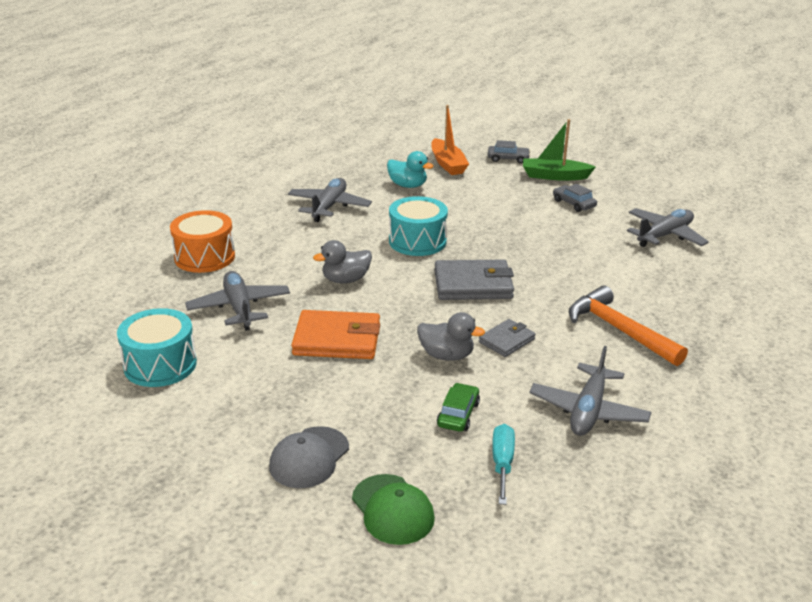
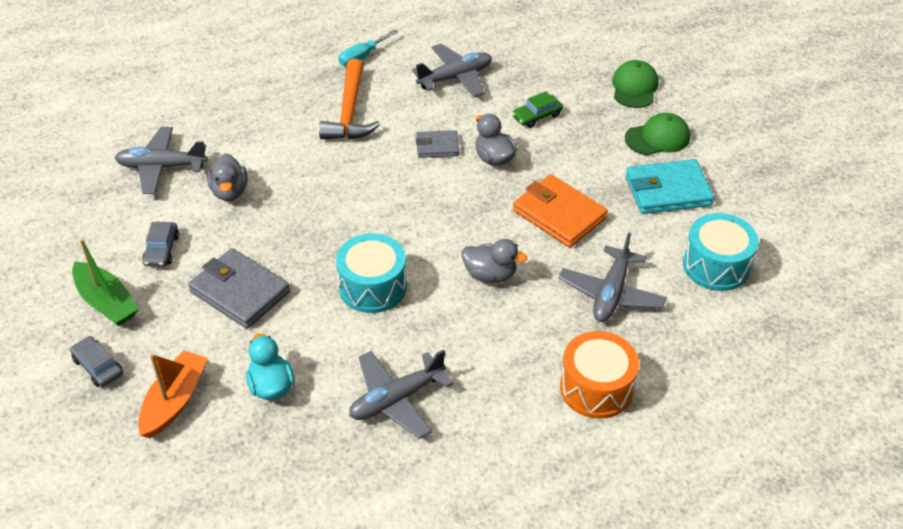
camera: 140 degrees left, 15 degrees up
(253, 407) = (668, 191): none -> turquoise wallet
(309, 457) = (658, 138): grey cap -> green cap
(473, 285) = (392, 208): grey wallet -> grey wallet (240, 292)
(502, 463) = (546, 78): turquoise screwdriver -> turquoise screwdriver (362, 57)
(596, 243) = (230, 192): none -> grey duck

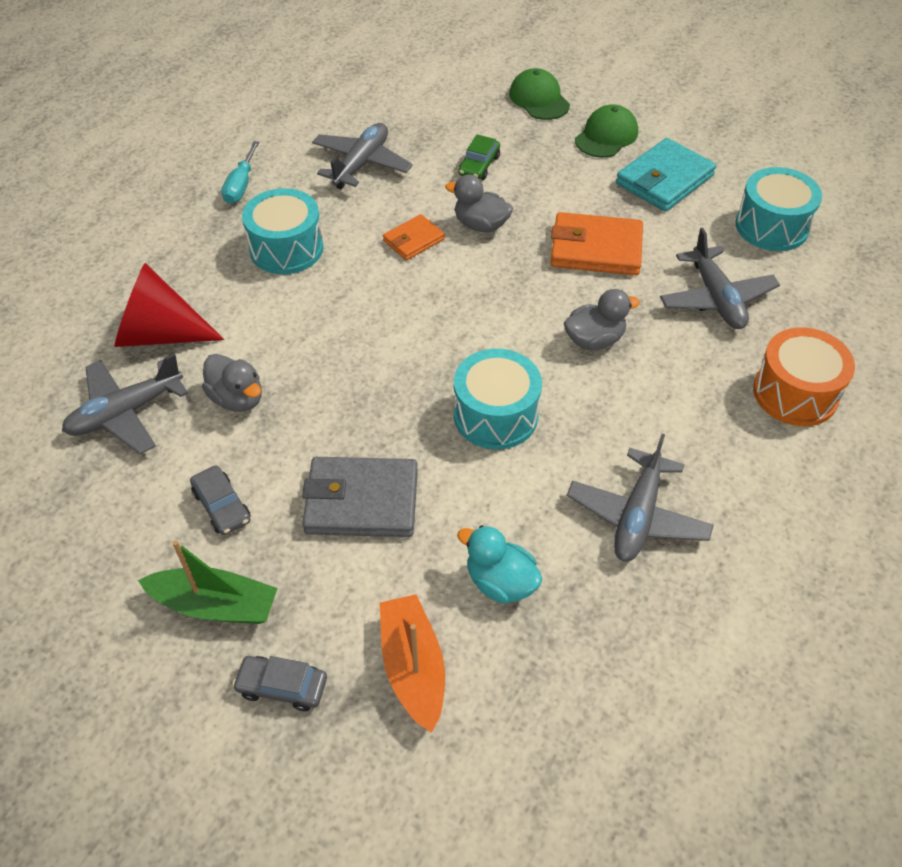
camera: 35 degrees left, 5 degrees up
(223, 129) = (159, 334): none -> red cone
(349, 112) = (286, 248): orange hammer -> turquoise drum
(437, 146) = (413, 240): grey wallet -> orange wallet

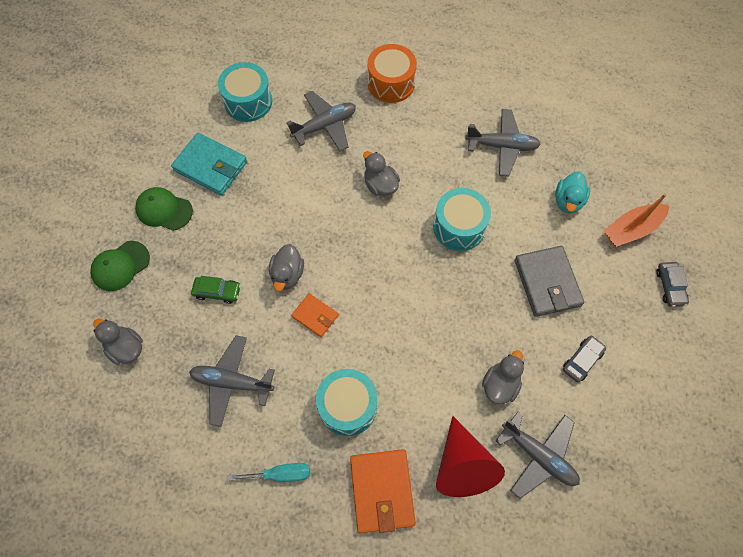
camera: 105 degrees left, 15 degrees up
(215, 605) = (643, 338): green boat -> none
(436, 96) = (126, 348): none -> grey duck
(596, 249) = (295, 197): orange wallet -> orange wallet (382, 491)

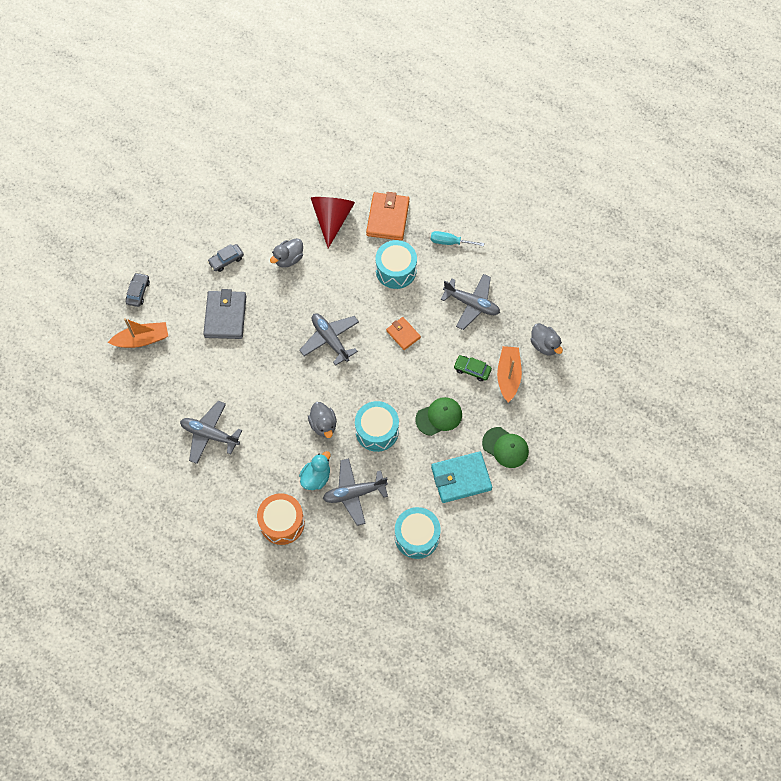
camera: 165 degrees left, 0 degrees up
(120, 266) = (544, 408): green cap -> green cap (439, 417)
(170, 295) = (508, 376): none -> orange boat
(211, 166) = (461, 478): turquoise wallet -> turquoise wallet turned 60 degrees counterclockwise
(287, 274) = (416, 370): grey duck -> none
(459, 227) = (273, 374): turquoise drum -> turquoise drum (377, 431)
(538, 455) = (281, 213): grey plane -> grey plane (330, 340)
(568, 201) = (179, 374): turquoise duck -> turquoise duck (316, 477)

